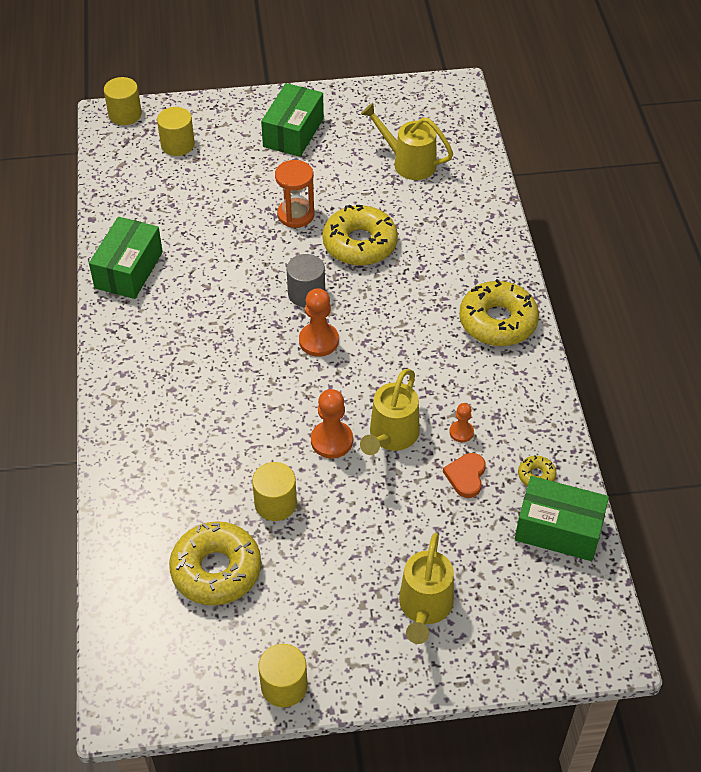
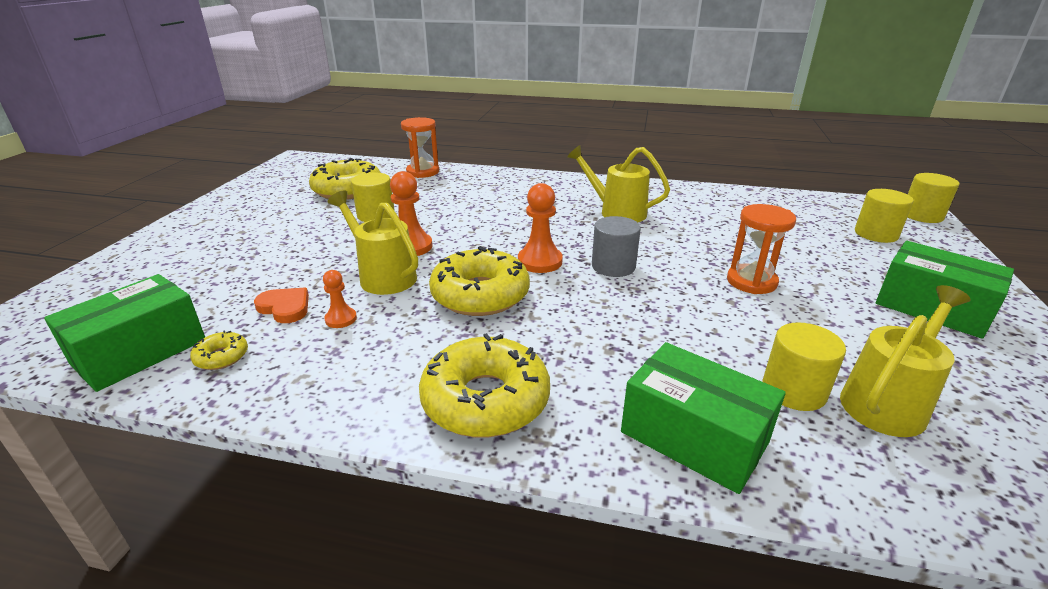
camera: 110 degrees right, 20 degrees down
(129, 270) = (678, 195): green box -> green box (694, 437)
(129, 519) = (423, 172): none -> orange hourglass
(284, 686) = (231, 197): yellow cylinder -> yellow cylinder (793, 390)
(360, 244) = (689, 315): yellow donut -> yellow donut (480, 295)
(424, 608) = (195, 255): yellow watering can -> yellow watering can (616, 212)

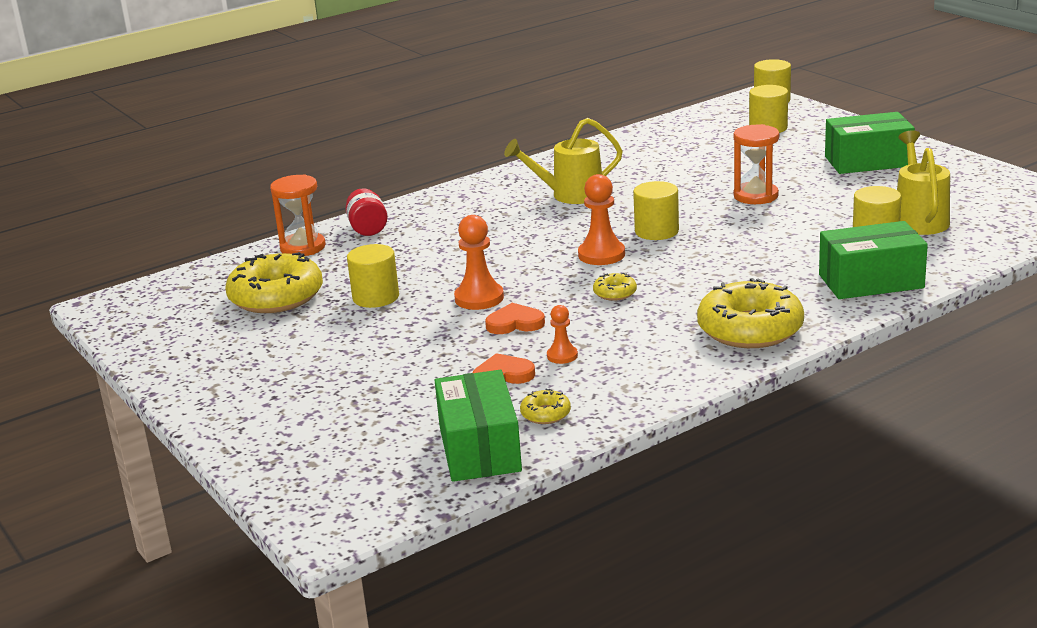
camera: 45 degrees left, 5 degrees down
(382, 276) = (515, 323): yellow watering can -> orange heart
(471, 177) = (368, 228): none -> red jar
(480, 295) = (615, 293): yellow donut -> yellow donut, size x0.44
(613, 266) = (656, 231): grey cylinder -> yellow cylinder

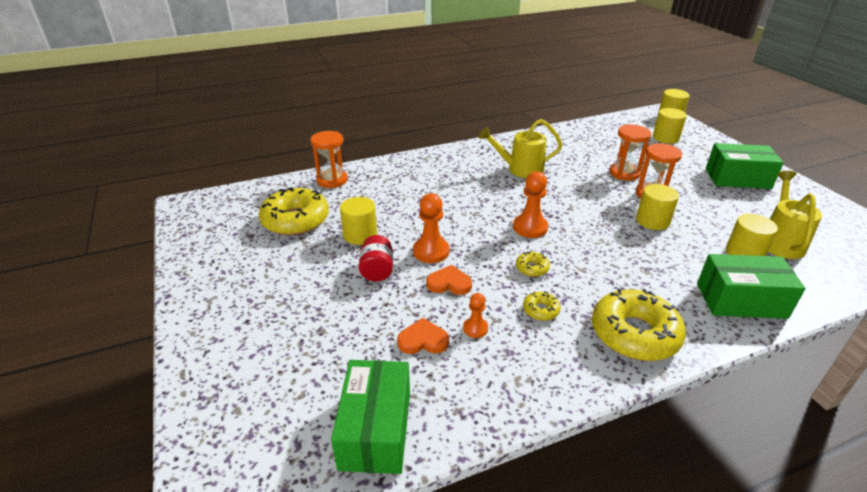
camera: 10 degrees right, 10 degrees up
(368, 228) = (379, 172): red jar -> red jar (377, 270)
(545, 414) = (443, 398): yellow donut -> yellow donut (541, 310)
(656, 231) = (574, 213): yellow cylinder -> yellow cylinder (652, 221)
(716, 178) = (624, 173): none -> orange hourglass

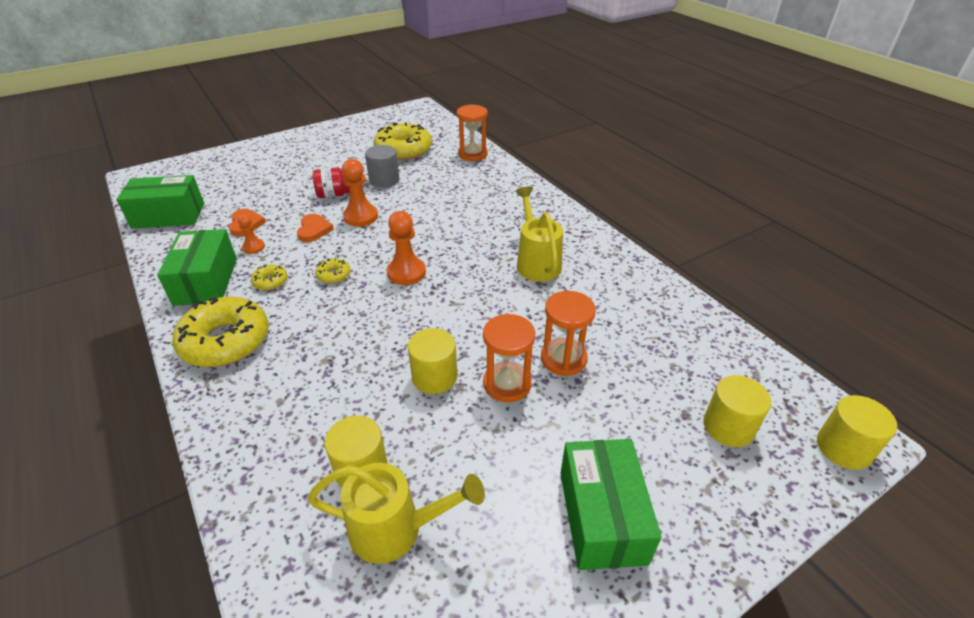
camera: 80 degrees right, 5 degrees up
(360, 235) = (384, 180): yellow cylinder -> grey cylinder
(741, 300) = (261, 441): green box -> green box (206, 281)

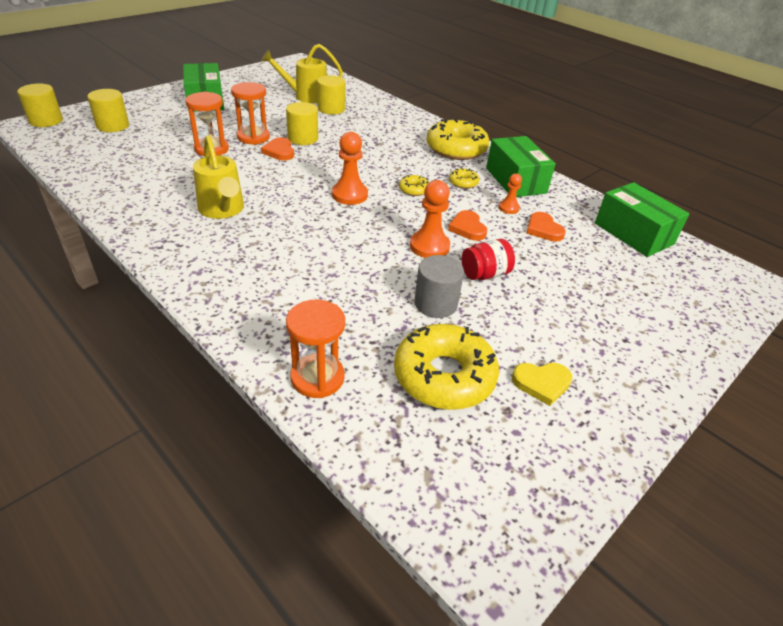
camera: 165 degrees right, 0 degrees up
(168, 215) = (633, 233): green box -> green box turned 75 degrees clockwise
(352, 144) = (542, 383): none -> yellow heart
(472, 348) = (279, 151): none -> orange heart

